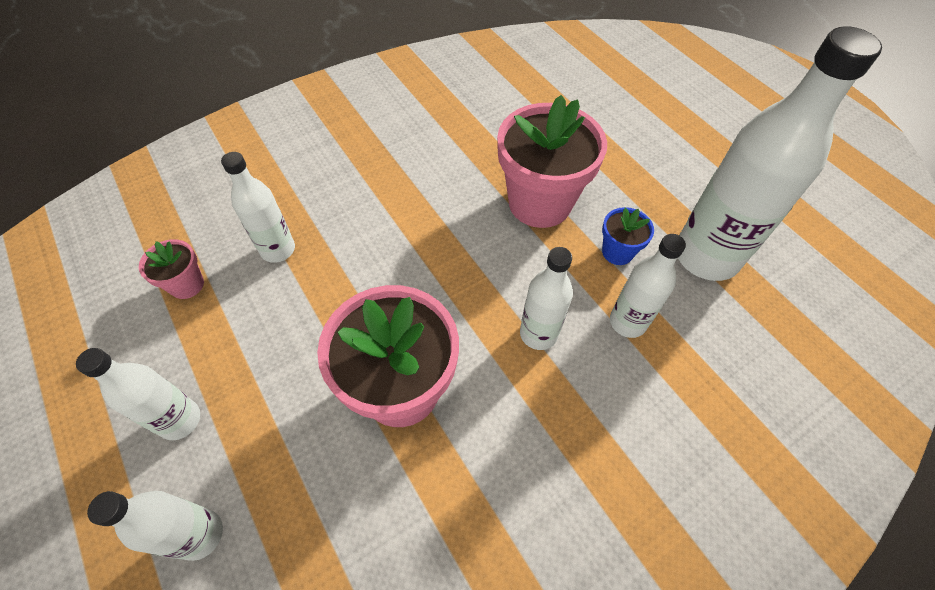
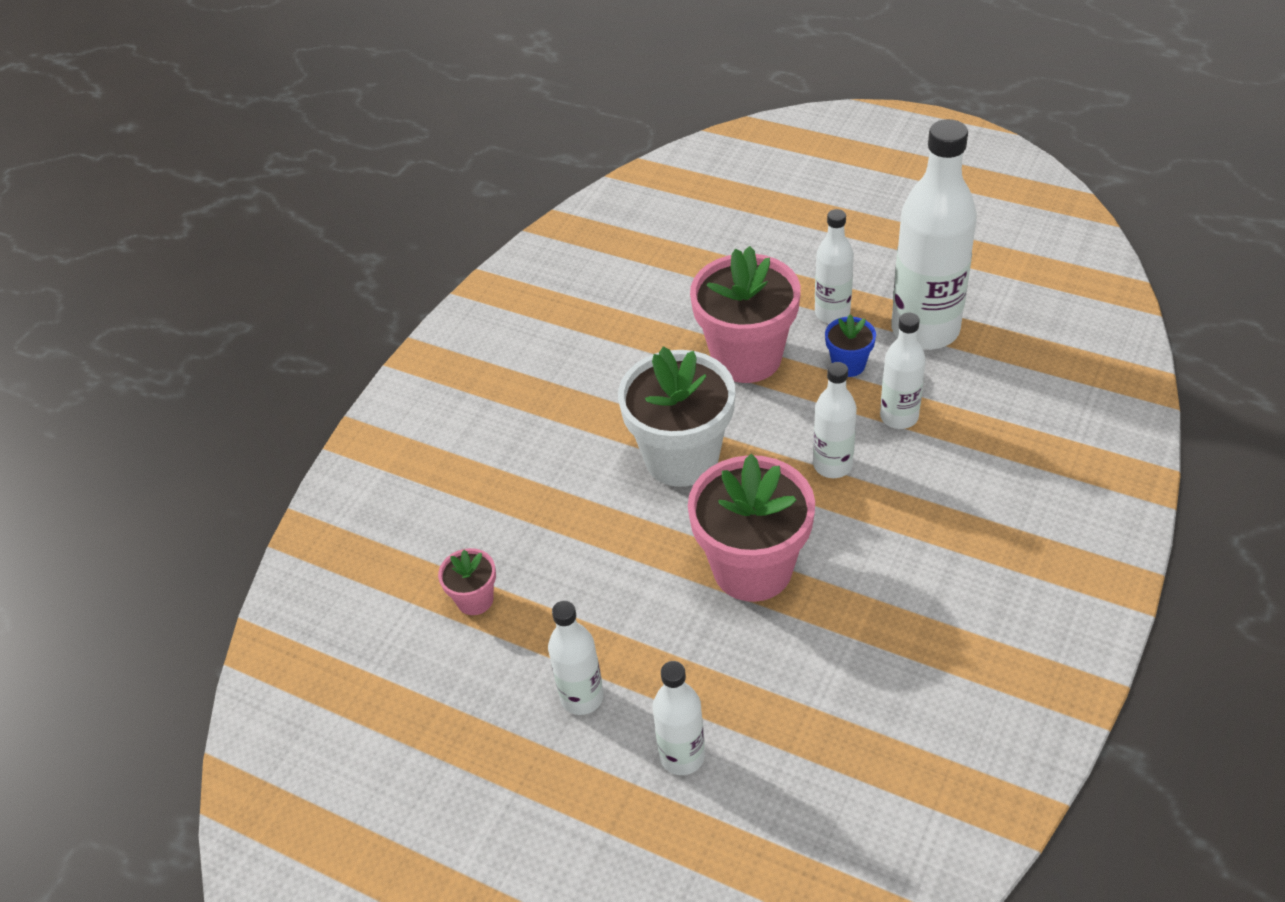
camera: 25 degrees left, 10 degrees down
(278, 250) = (534, 525): white bottle -> white bottle (832, 313)
(425, 257) = (681, 458): none -> white flower pot

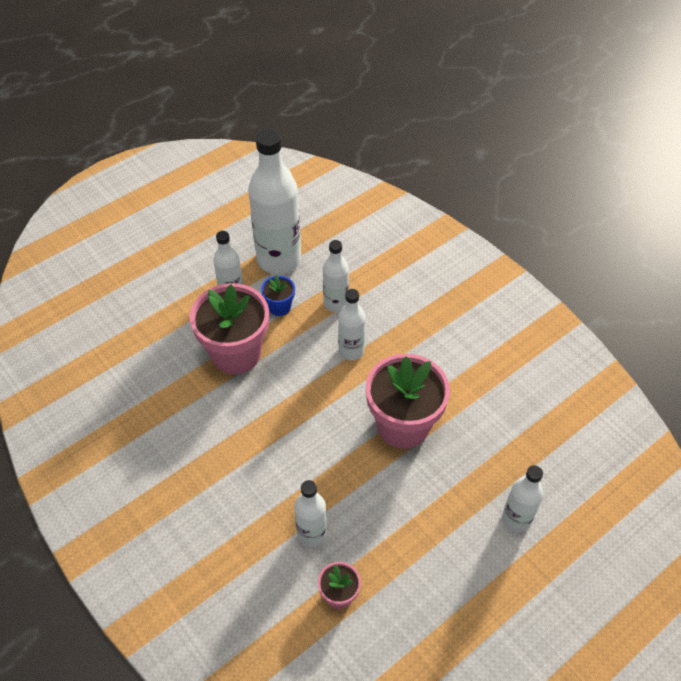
camera: 70 degrees left, 5 degrees up
(582, 697) = (449, 558): white bottle -> white bottle (311, 534)
(681, 458) = (295, 424): white flower pot -> none

